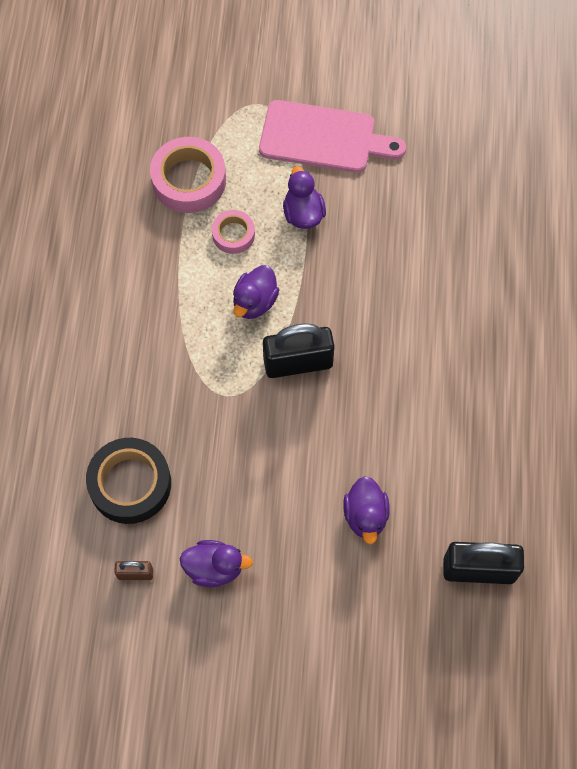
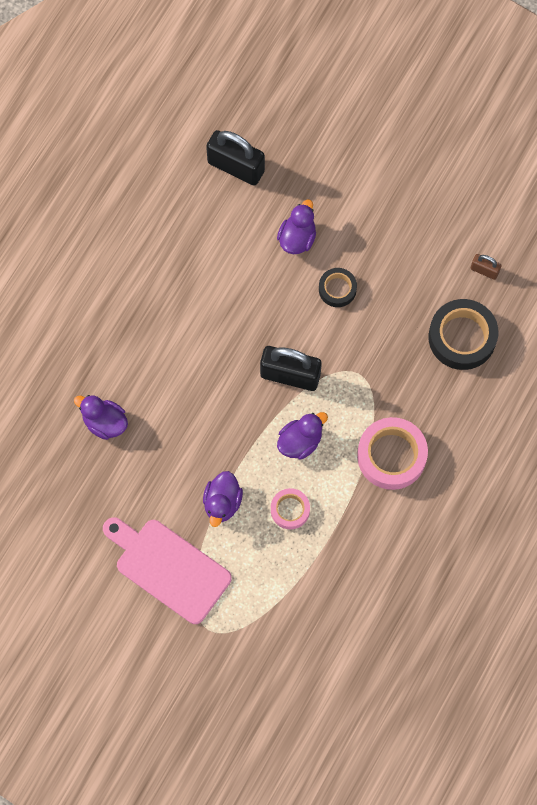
camera: 155 degrees left, 5 degrees up
(189, 180) = (304, 579): pink tape -> pink tape (391, 456)
(214, 568) = (425, 249): purple duck -> purple duck (105, 422)
(292, 477) = (337, 289): none -> black tape

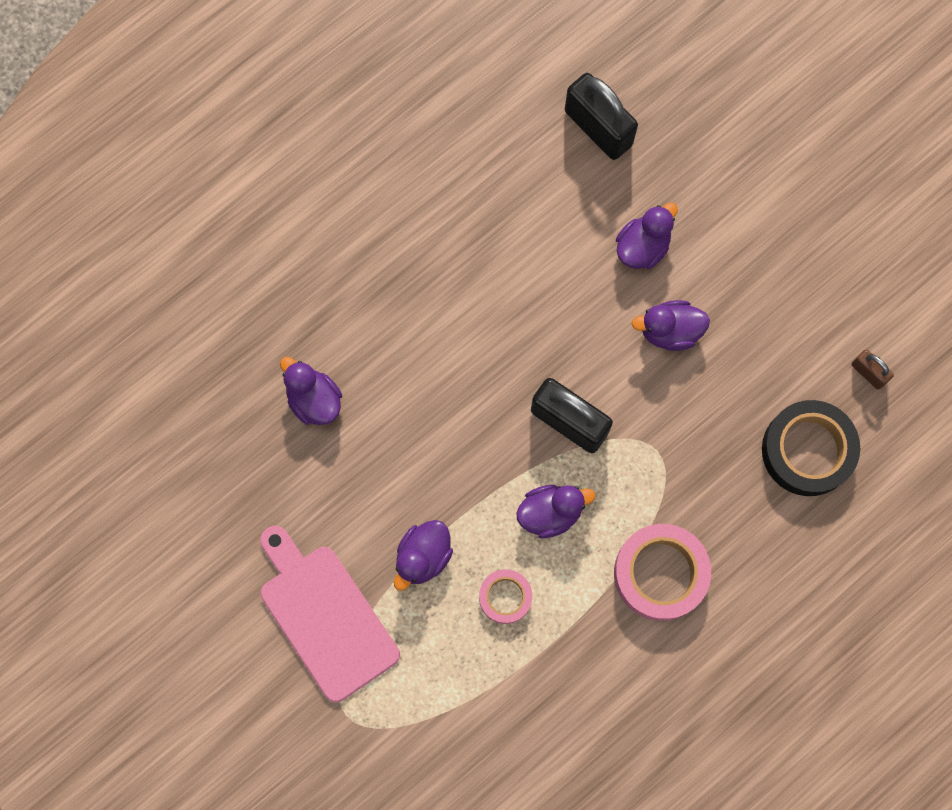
camera: 20 degrees right, 5 degrees up
(337, 289) = (669, 331): black tape -> purple duck

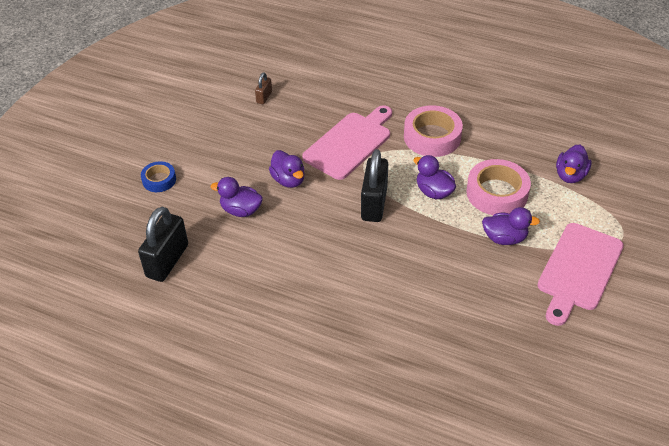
camera: 115 degrees left, 30 degrees down
(314, 400) = (450, 337): purple duck -> purple duck (570, 175)
(505, 597) = (497, 193): pink tape -> pink tape, size x1.77
(704, 449) = (350, 143): none -> pink cutting board
(753, 164) = (159, 180): none -> blue tape
(807, 450) = (323, 105): black tape -> none

